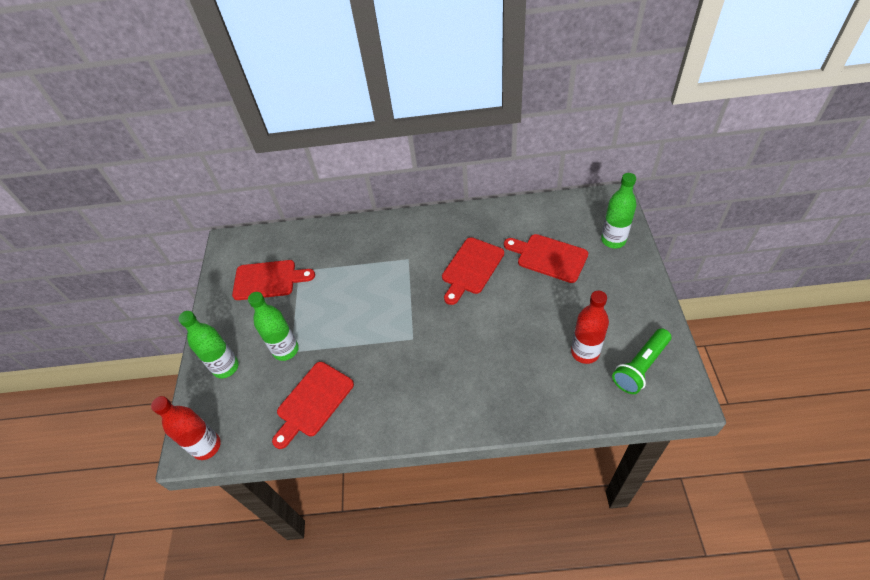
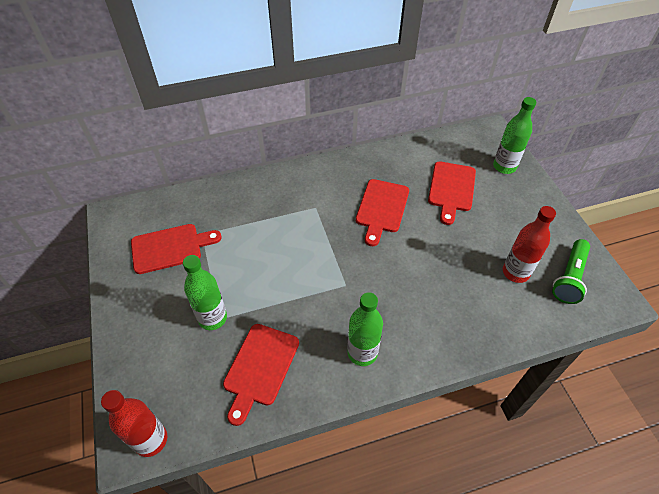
camera: 20 degrees left, 0 degrees up
(226, 367) = (148, 348): green bottle -> green bottle (362, 353)
(548, 257) = (451, 189): red cutting board -> red cutting board turned 90 degrees counterclockwise

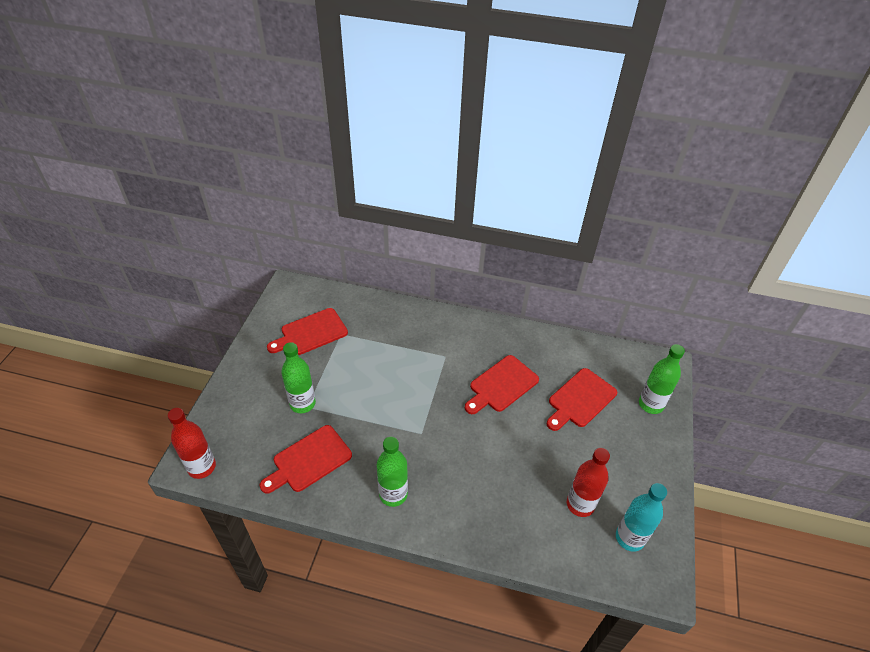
camera: 30 degrees right, 5 degrees down
(170, 248) = (311, 333): red cutting board -> red cutting board turned 135 degrees clockwise
(569, 277) = (629, 538): green flashlight -> turquoise bottle

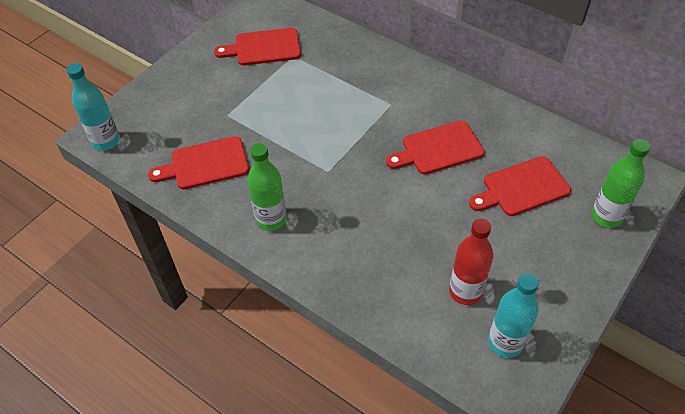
camera: 25 degrees right, 5 degrees up
(202, 467) = (106, 141): red bottle -> turquoise bottle
(302, 403) = (224, 111): green bottle -> none

